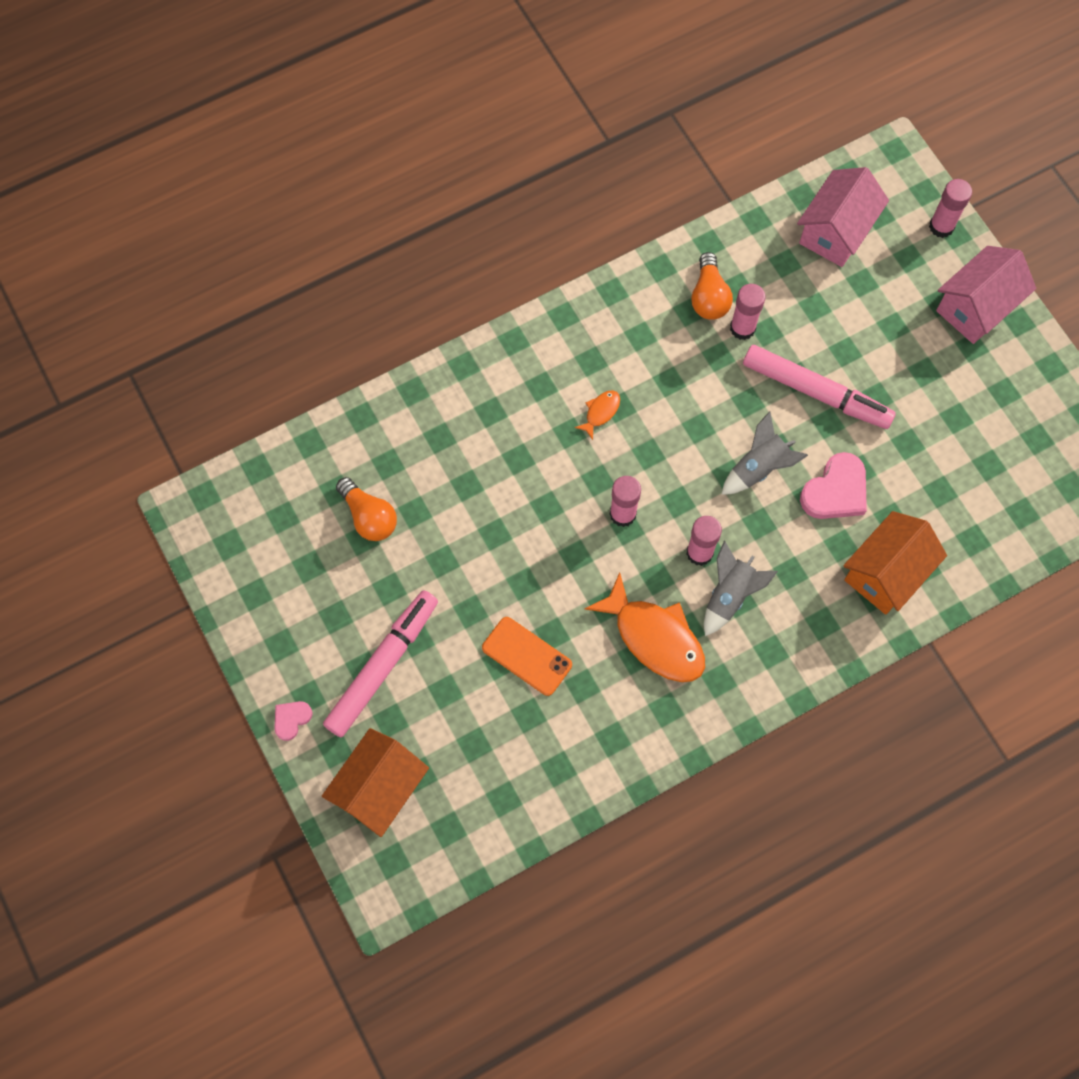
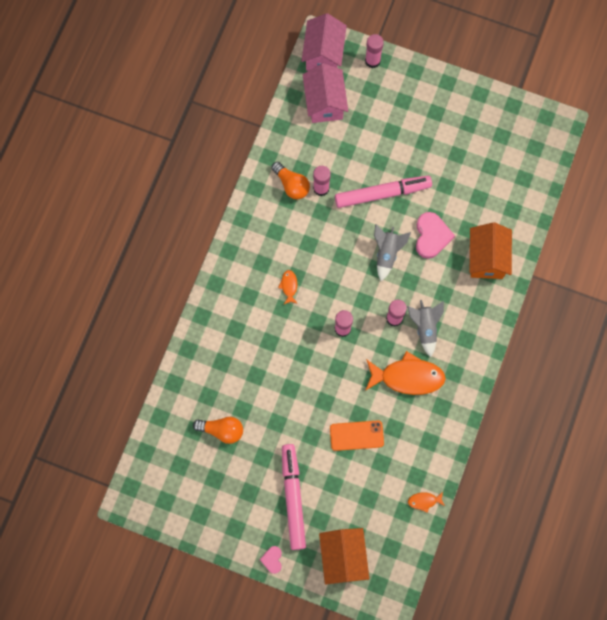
camera: 40 degrees left, 5 degrees up
(541, 807) = (424, 501): none -> orange fish
(976, 307) = (422, 91): pink house -> pink house (323, 54)

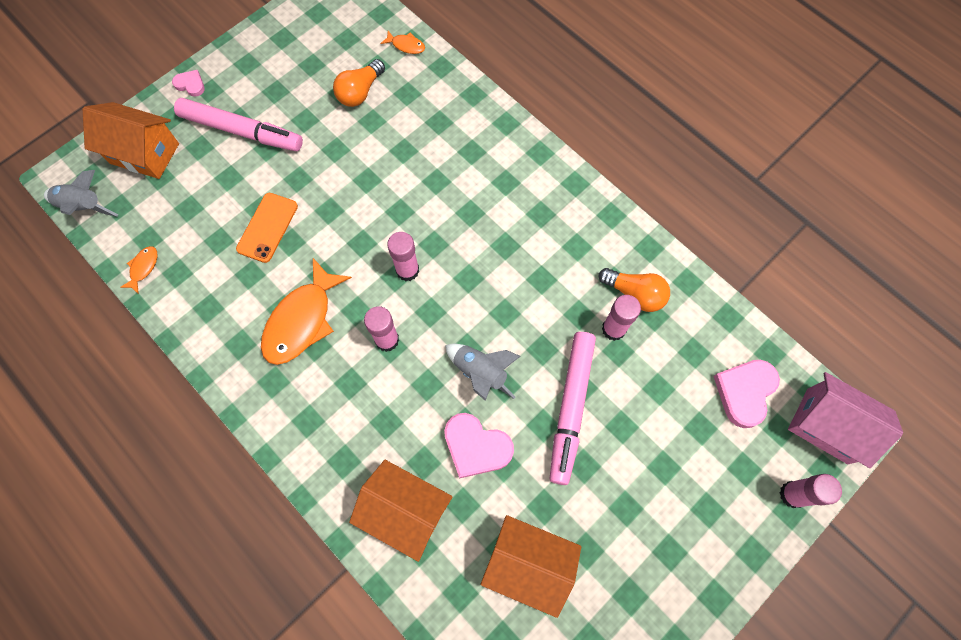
camera: 115 degrees right, 5 degrees down
(289, 286) = (495, 232): orange fish -> orange fish (406, 45)
(291, 185) = (635, 294): orange light bulb -> orange light bulb turned 135 degrees counterclockwise
(325, 102) = (745, 392): pink house -> pink heart
(425, 328) = (353, 373): grey rocket -> grey rocket (84, 206)
(479, 181) = (528, 564): none -> orange house

